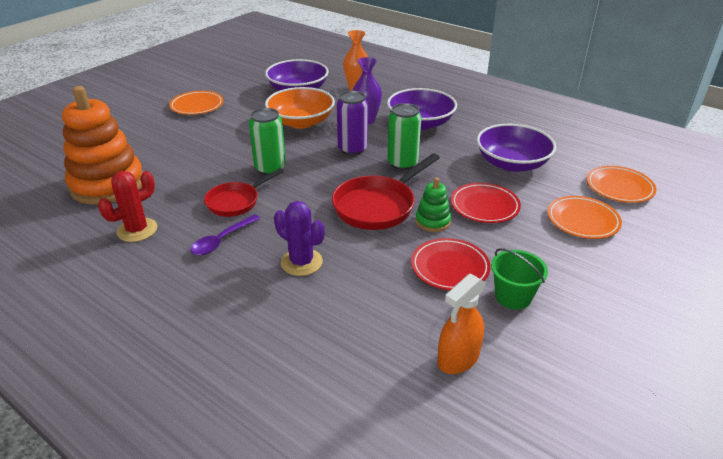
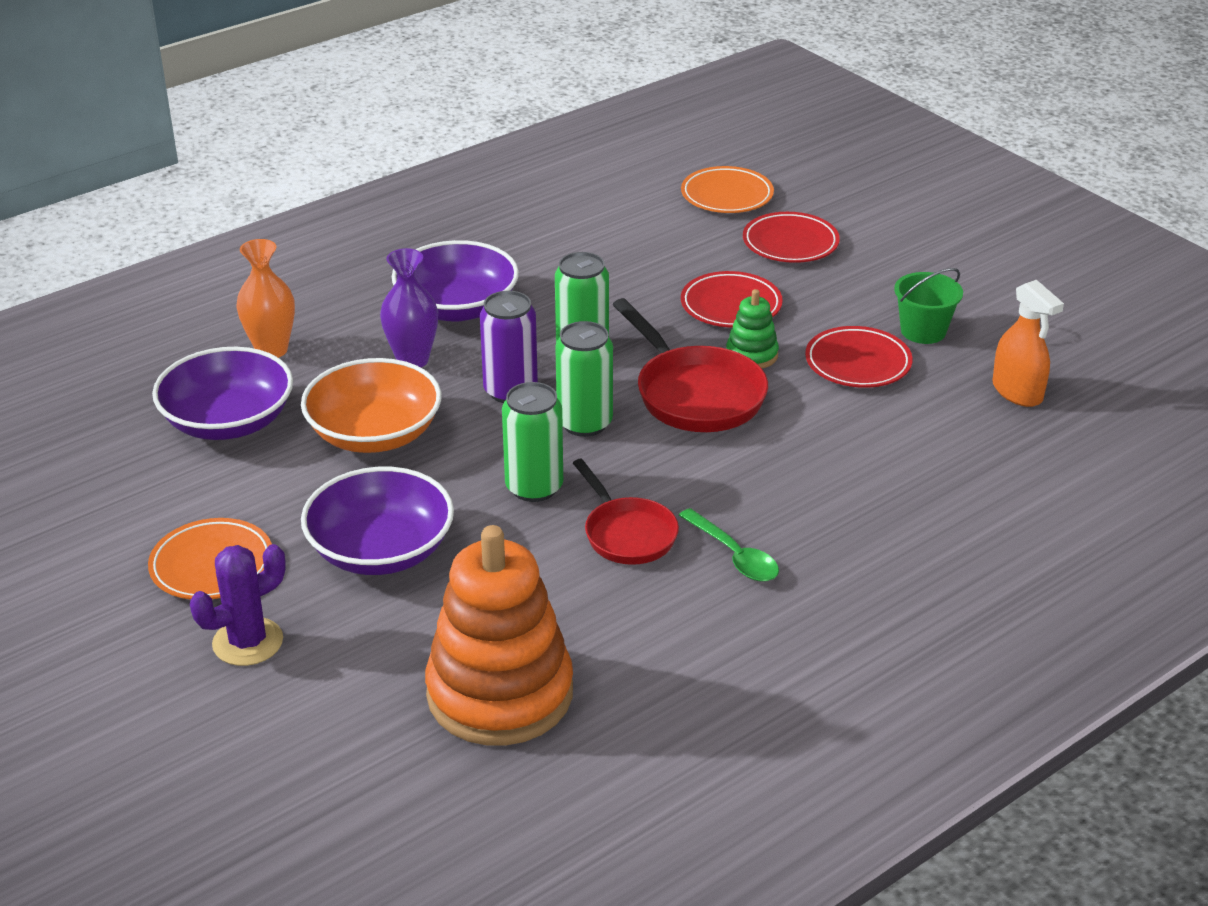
camera: 75 degrees left, 0 degrees up
(137, 230) = (672, 650): red cactus -> none
(222, 240) = (734, 555): purple spoon -> green spoon
(301, 262) = (812, 483): purple cactus -> purple cactus (248, 642)
(332, 174) = (584, 423): none -> green can
(512, 163) = (629, 256): purple bowl -> purple bowl (381, 550)
(582, 221) = (790, 243): orange plate -> red plate

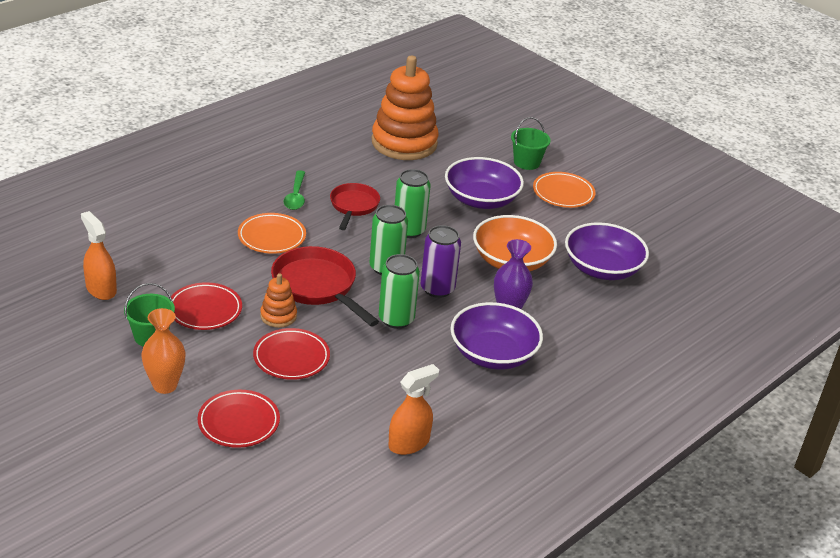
camera: 170 degrees right, 0 degrees up
(248, 642) = (526, 162): purple cactus -> green bucket
(271, 350) = (605, 318): orange vase -> orange vase (165, 385)
(591, 223) = (409, 443): none -> orange spray bottle
(627, 534) = (353, 206): red pan -> red pan turned 45 degrees clockwise
(727, 195) = (290, 481): orange plate -> orange plate (271, 237)
(734, 555) = (296, 196): green spoon -> green spoon turned 135 degrees counterclockwise
(751, 355) = (278, 316): green stacking toy -> orange stacking toy

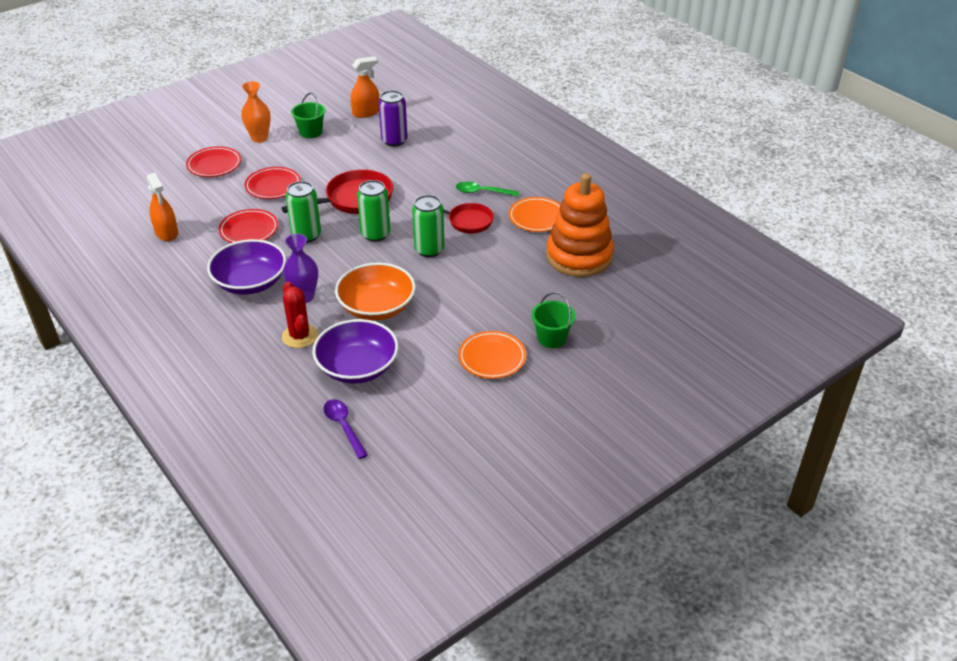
camera: 100 degrees right, 5 degrees up
(205, 310) = (335, 151): red plate -> red plate (249, 230)
(271, 237) = (423, 180): orange plate -> orange plate (537, 218)
(278, 316) = (322, 181): orange stacking toy -> none
(437, 289) = (342, 259): purple can -> purple can (394, 141)
(481, 199) = (479, 298): purple bowl -> none
(571, 308) = (300, 336): none -> red cactus
(680, 272) = (344, 427): none -> purple spoon

